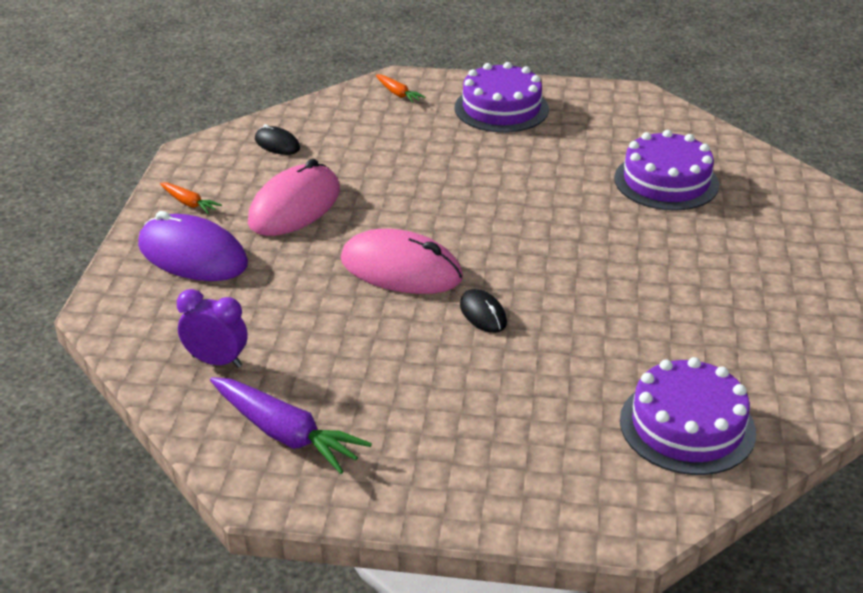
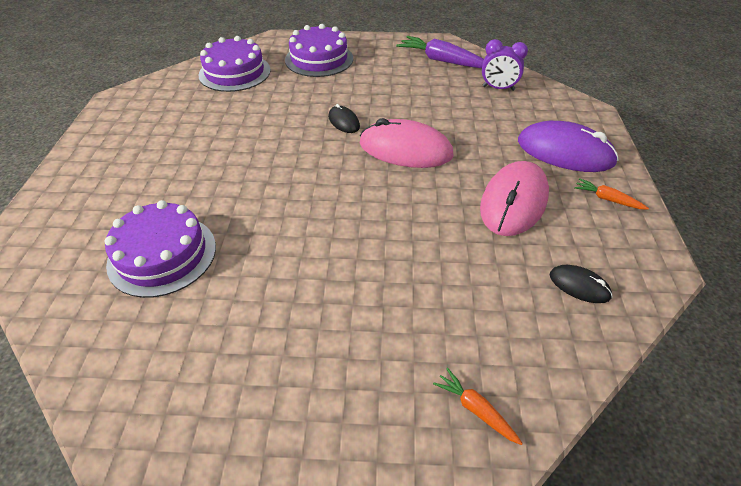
camera: 175 degrees right, 10 degrees up
(501, 108) = (327, 381): purple cake -> purple cake (319, 59)

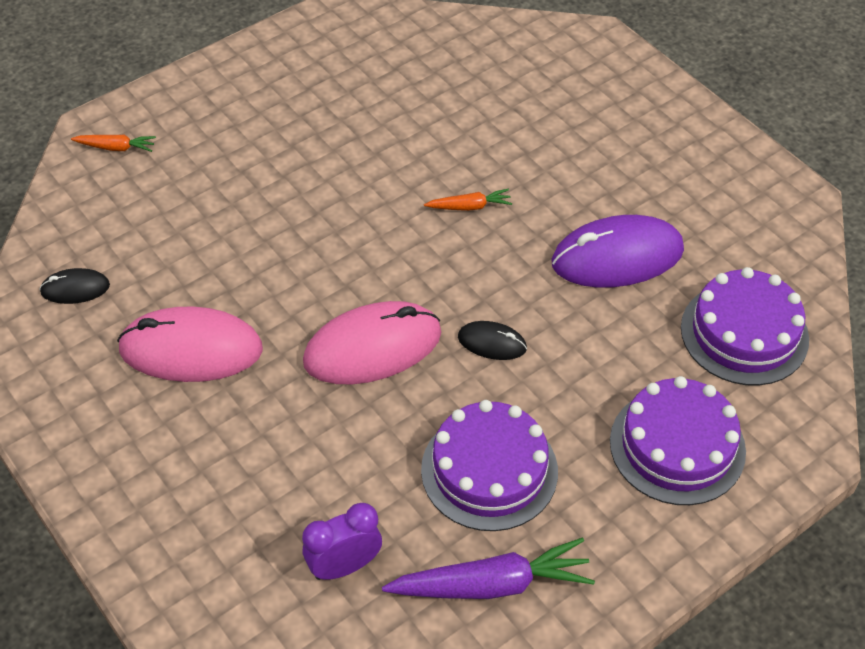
camera: 140 degrees right, 5 degrees up
(162, 255) = (467, 100): purple cake -> purple cake (489, 470)
(513, 201) = (191, 349): pink mouse -> pink mouse turned 75 degrees counterclockwise
(565, 152) = (168, 475): purple mouse -> purple mouse (617, 256)
(607, 199) = (82, 421): orange carrot -> orange carrot (469, 206)

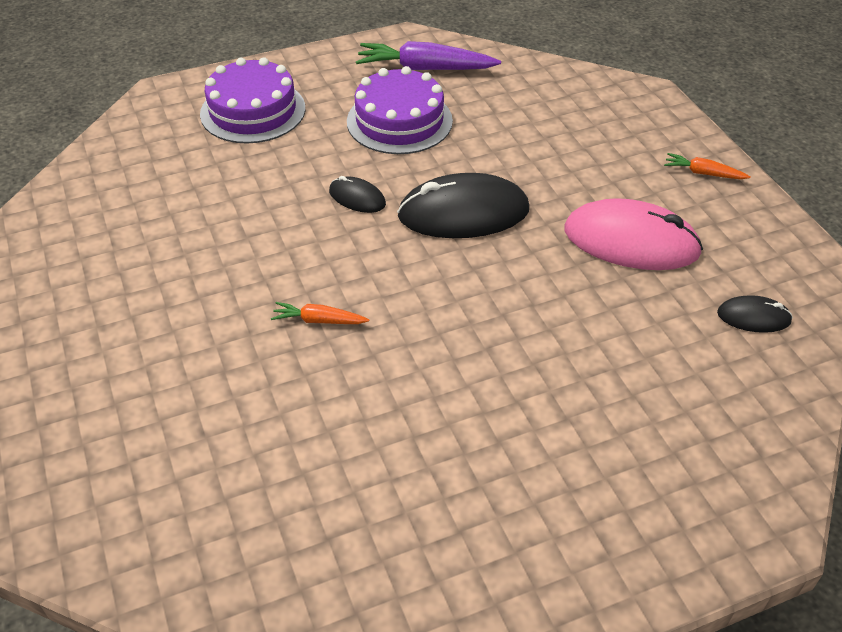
camera: 165 degrees left, 5 degrees down
(116, 147) = (731, 488): orange carrot -> orange carrot (703, 173)
(344, 566) = (522, 91): purple clock -> none
(372, 347) = (463, 213): pink mouse -> black mouse
(617, 256) = (202, 244): purple mouse -> none
(744, 333) = (142, 167): purple cake -> none

